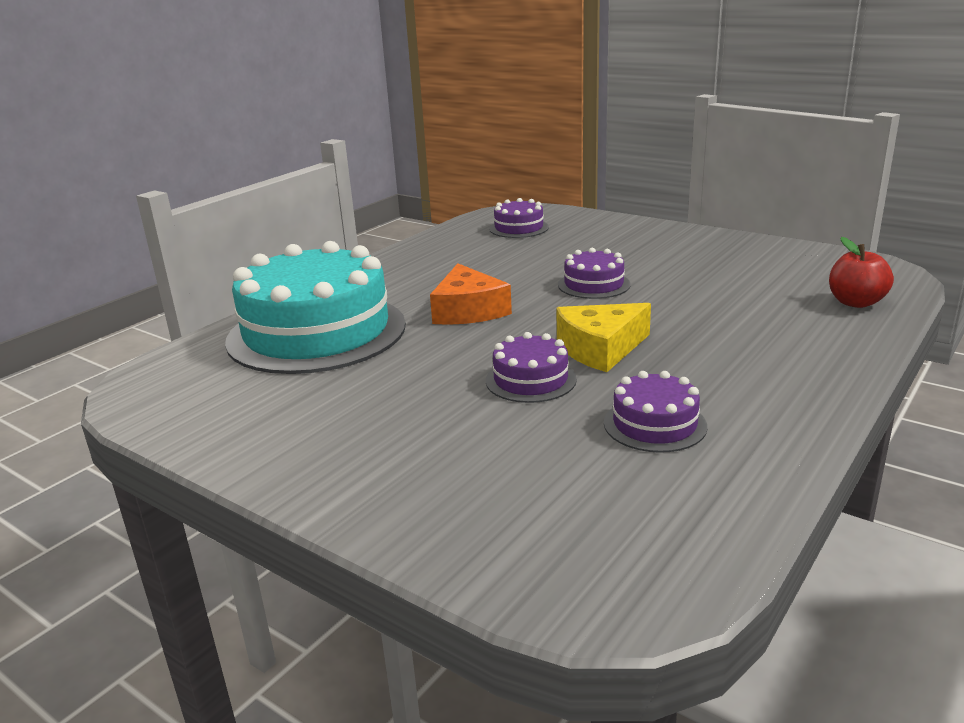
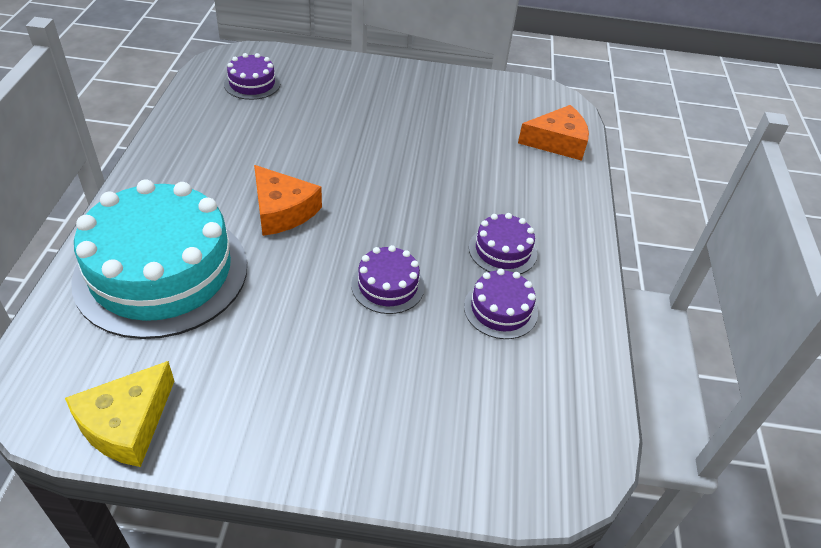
camera: 35 degrees left, 20 degrees up
(594, 284) = (365, 155): purple cake -> purple cake (502, 250)
(600, 348) = (417, 235): yellow cheese -> yellow cheese (127, 423)
(856, 302) = (557, 142): red apple -> orange cheese

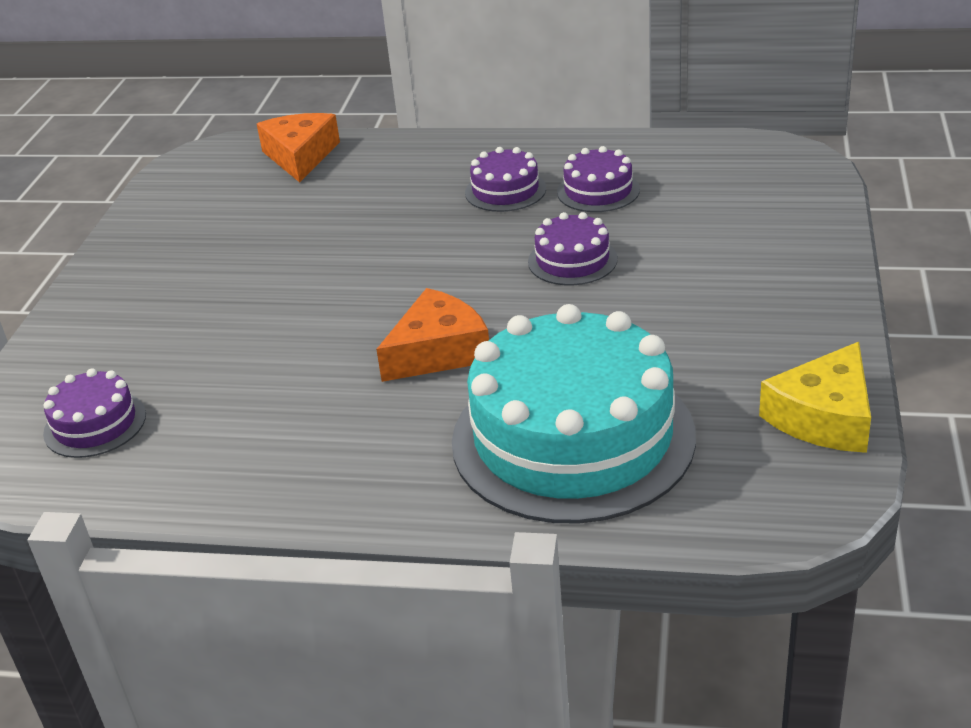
camera: 80 degrees left, 10 degrees down
(127, 423) = (824, 416): yellow cheese -> yellow cheese turned 90 degrees clockwise

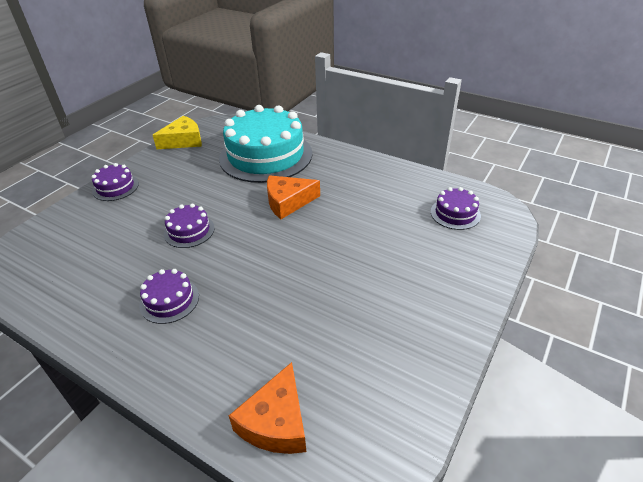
camera: 160 degrees left, 5 degrees up
(598, 191) = (123, 277): purple cake -> purple cake (115, 187)

